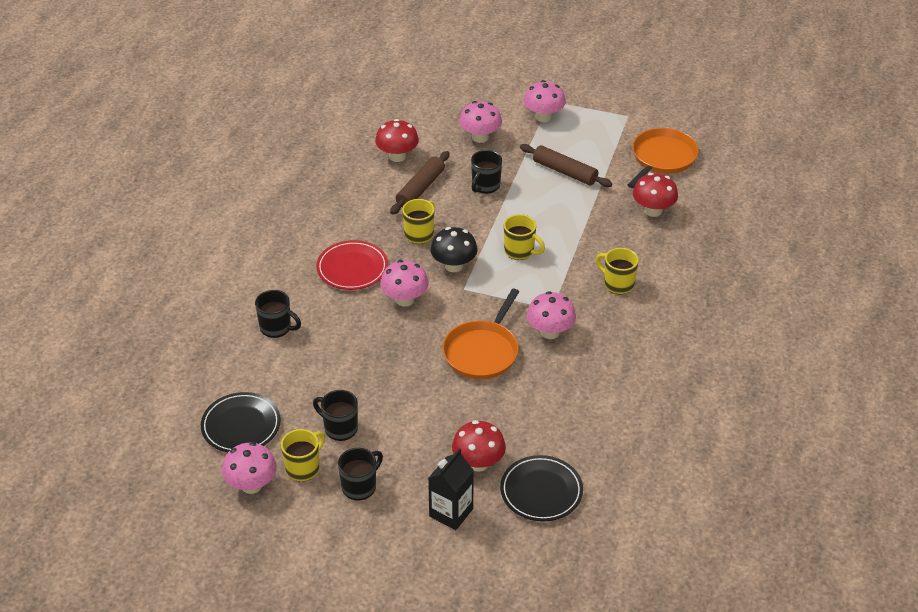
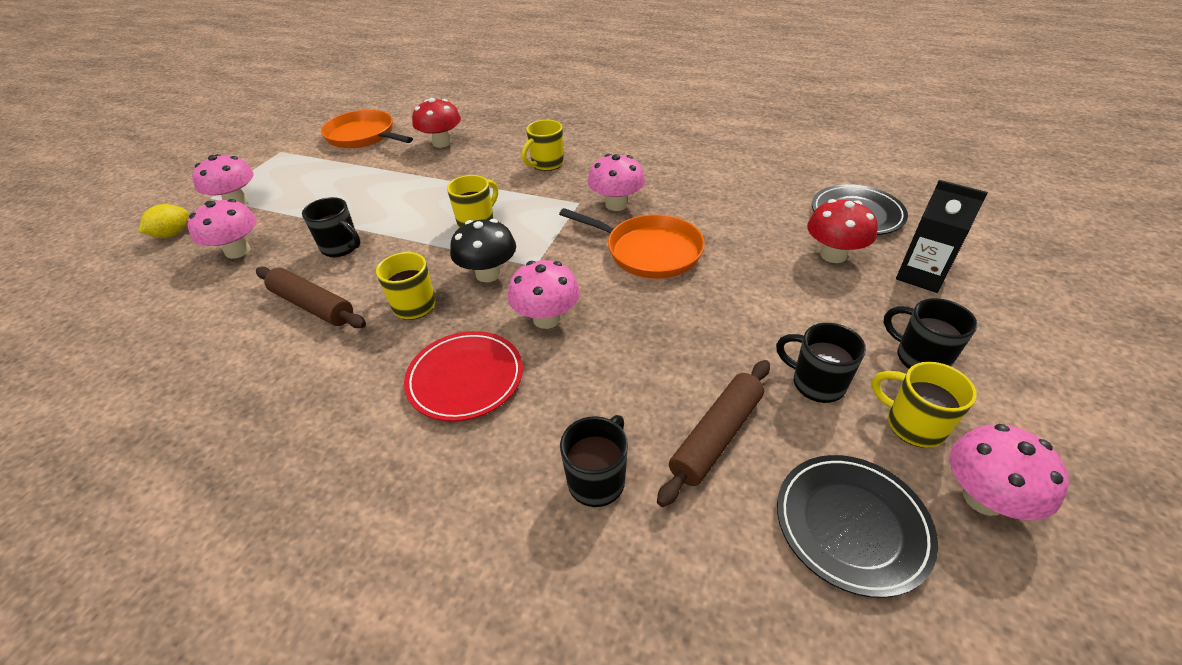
camera: 85 degrees left, 0 degrees up
(340, 428) = (816, 383): black mug -> black mug turned 90 degrees clockwise
(397, 156) = (221, 331): red mushroom -> none
(500, 100) = (173, 234): none -> yellow lemon
(565, 172) = (349, 190): brown rolling pin -> brown rolling pin (716, 436)

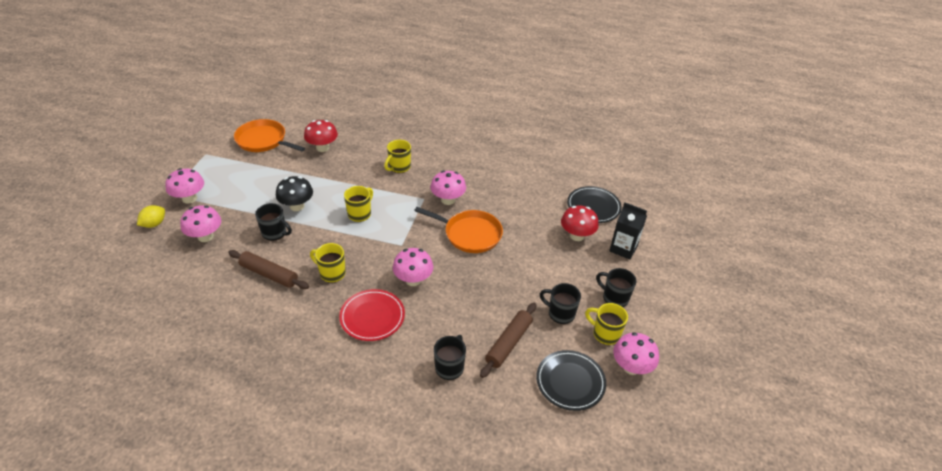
camera: 10 degrees left, 0 degrees up
(488, 274) = (374, 251): black mushroom -> black mushroom (297, 206)

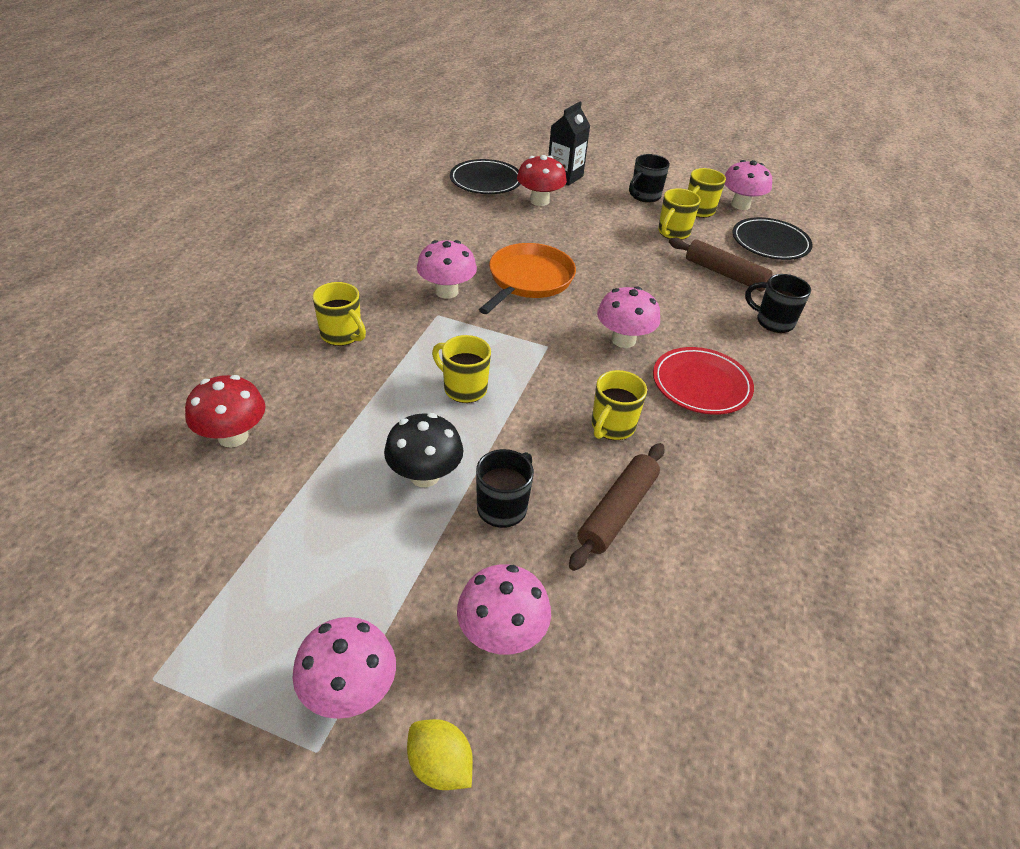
camera: 85 degrees left, 0 degrees up
(263, 140) = (150, 545): orange pan -> none
(560, 314) = (673, 233): black mug -> yellow mug

